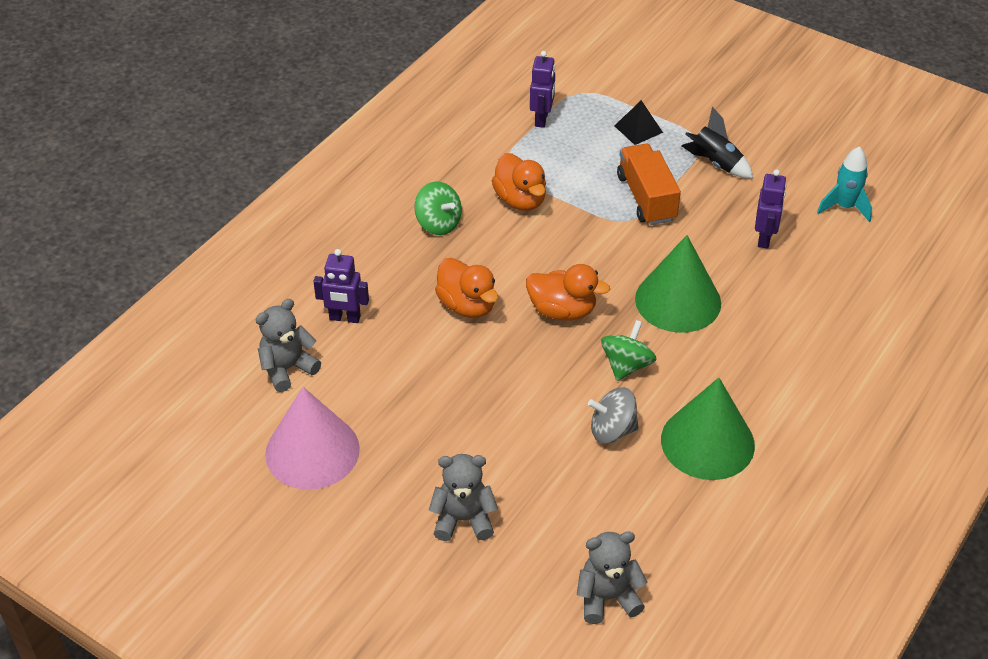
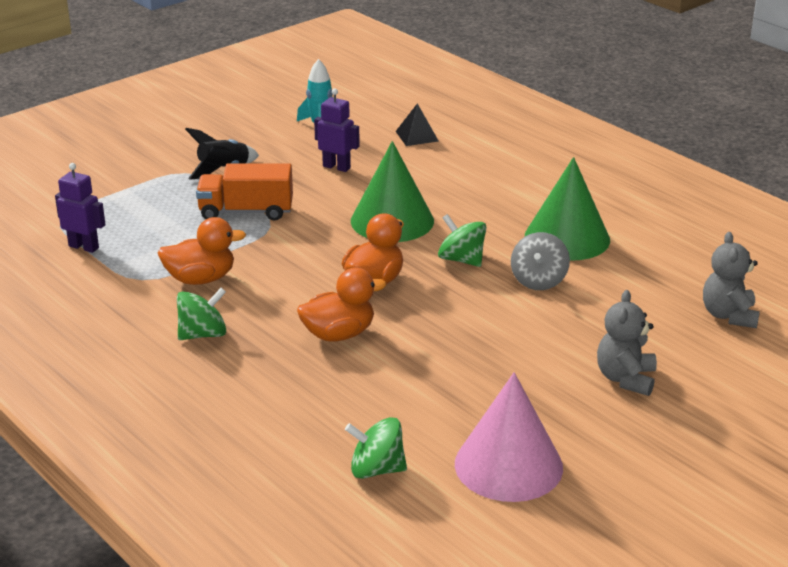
camera: 75 degrees left, 15 degrees down
(287, 369) = (376, 469): grey teddy bear -> green spinning top
(344, 318) = (316, 418): purple robot -> none
(638, 129) = (144, 198): black pyramid -> black pyramid (417, 136)

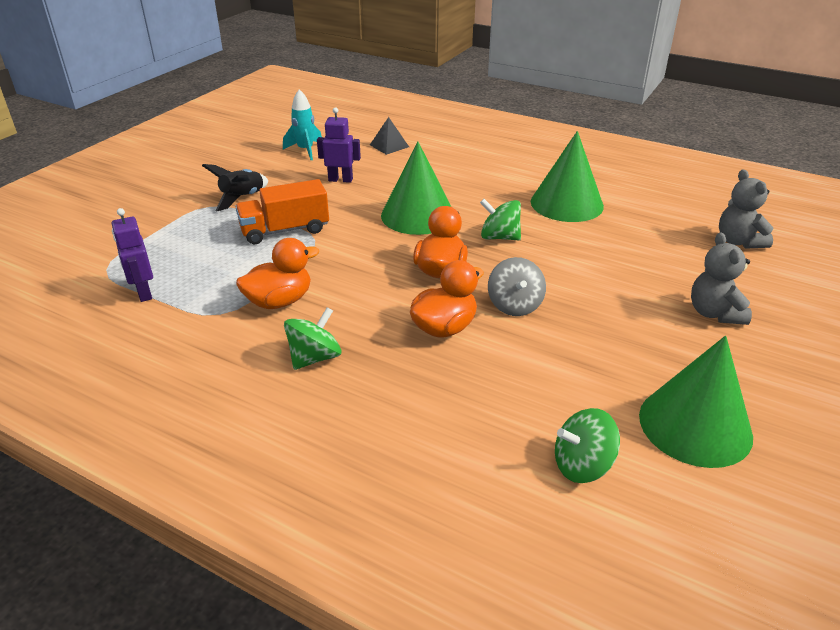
camera: 20 degrees left, 5 degrees up
(84, 247) = (144, 293): purple robot -> purple robot turned 120 degrees counterclockwise
(508, 465) = (695, 425): pink cone -> green cone
(538, 280) = (574, 242): grey spinning top -> grey spinning top (514, 305)

